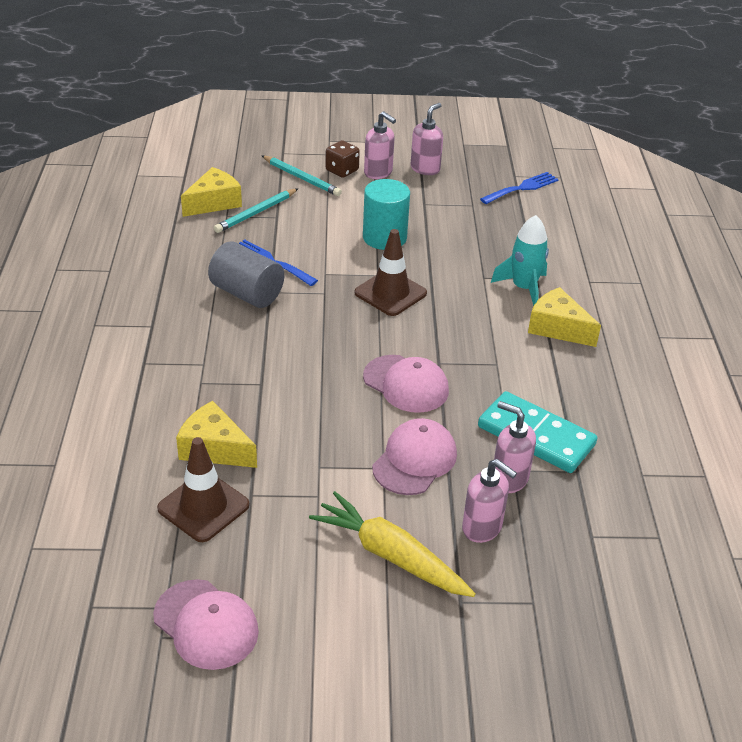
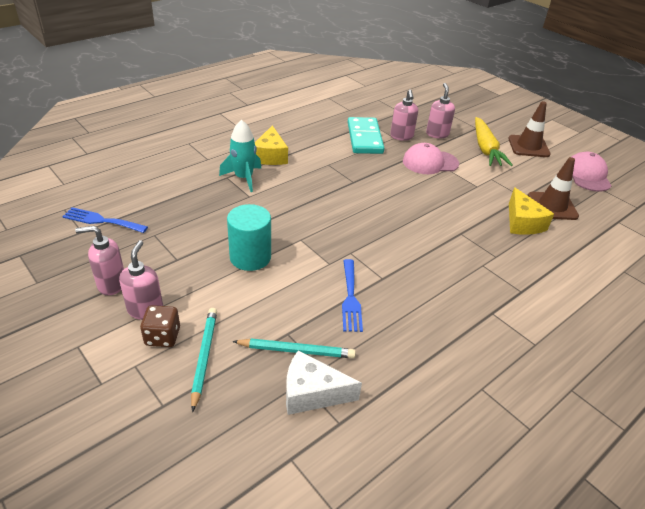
camera: 130 degrees left, 0 degrees up
(214, 202) = (312, 393): yellow cheese -> white cheese
(247, 293) = (399, 288): grey cylinder -> none
(390, 293) = (314, 224): brown traffic cone -> brown traffic cone (528, 146)
(406, 384) = (385, 185): pink cap -> none

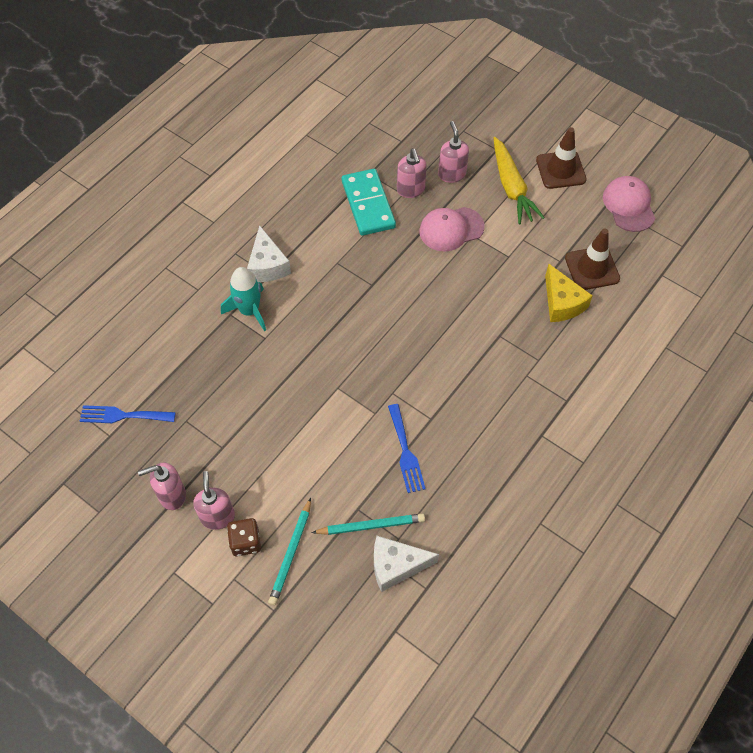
camera: 10 degrees left, 20 degrees up
(204, 356) = (291, 553): turquoise pencil -> turquoise pencil turned 150 degrees counterclockwise
(250, 257) = (294, 425): turquoise cylinder -> none
(270, 156) = (267, 265): yellow cheese -> white cheese

